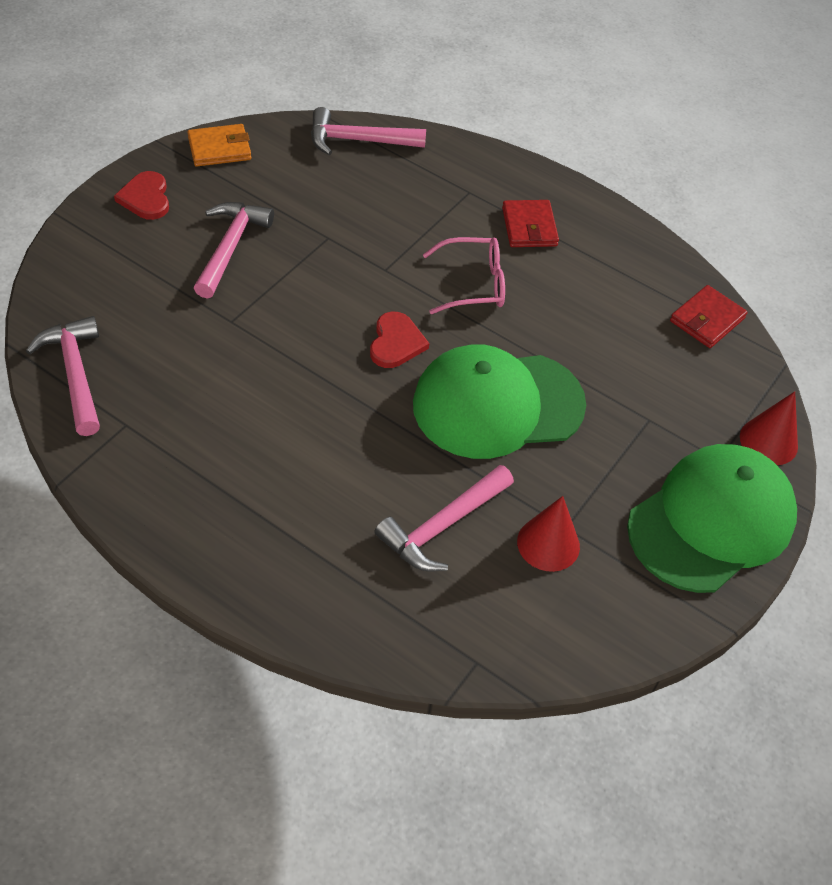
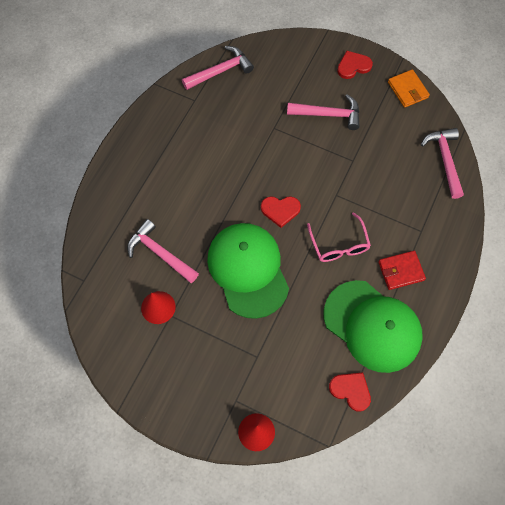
camera: 85 degrees right, 15 degrees up
(707, 320) = (351, 390): red wallet -> red heart
(711, 521) = (189, 396): green cap -> green cap (372, 326)

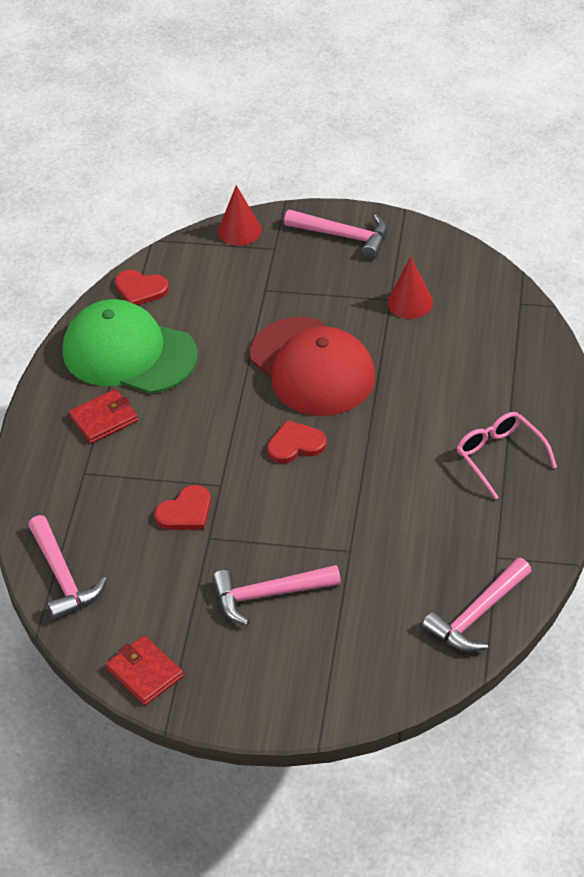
camera: 165 degrees right, 20 degrees down
(160, 253) = (438, 354): pink hammer -> pink hammer (343, 236)
(248, 270) = (312, 367): green cap -> red cap
(339, 245) = (198, 426): pink glasses -> pink glasses (500, 456)
(353, 66) = (251, 689): red heart -> red heart (185, 512)
(407, 90) = (145, 673): orange wallet -> red wallet

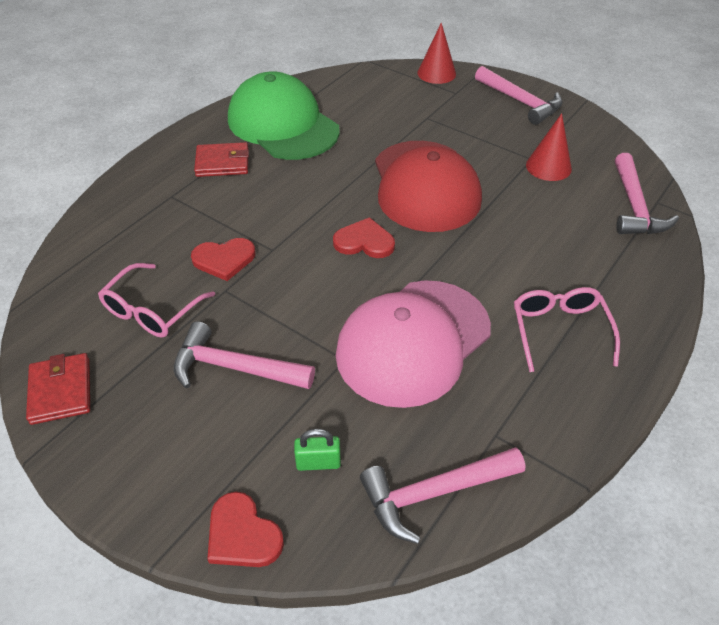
camera: 25 degrees right, 0 degrees up
(63, 577) = (77, 271): pink hammer -> pink hammer (634, 206)
(140, 289) = (328, 86): red heart -> red heart (242, 534)
(161, 581) = (152, 311): none -> pink glasses
(383, 632) = (318, 462): none -> green padlock
(393, 514) = (413, 342): none -> pink cap

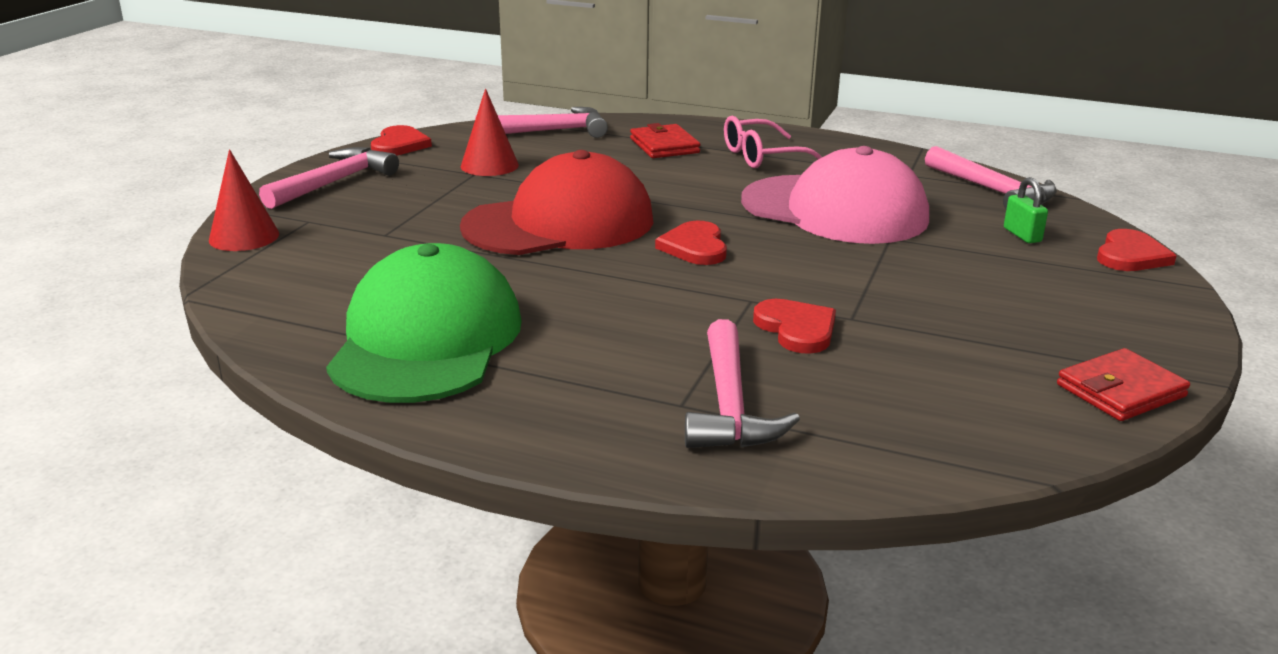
camera: 105 degrees left, 20 degrees down
(152, 311) = (934, 360): pink glasses -> none
(222, 163) = (564, 375): red wallet -> red wallet (664, 146)
(235, 368) = (963, 290): pink hammer -> pink hammer (729, 405)
(283, 124) = (427, 340): green cap -> green cap turned 150 degrees clockwise
(598, 129) = (399, 145): none -> red heart

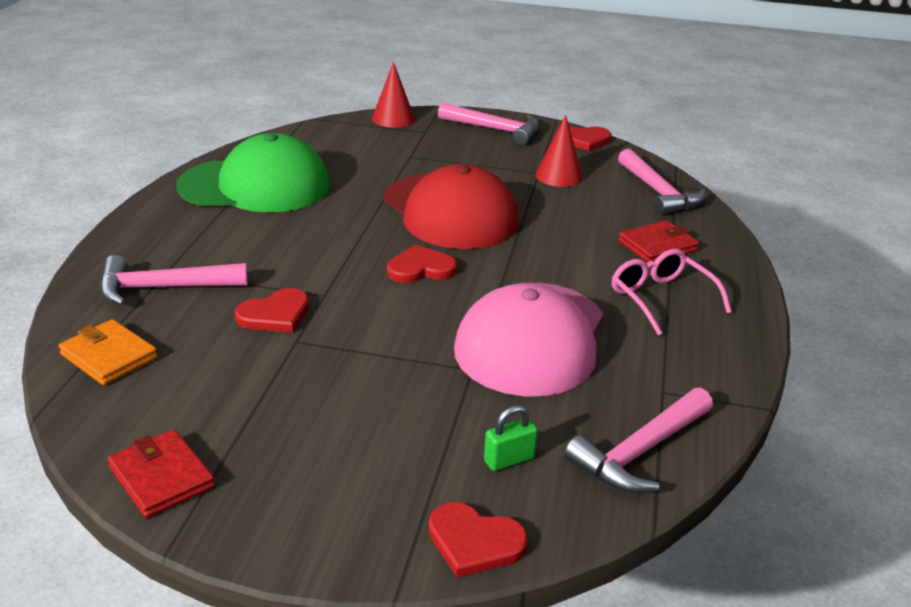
camera: 80 degrees right, 5 degrees up
(904, 437) = (109, 356): none -> orange wallet

